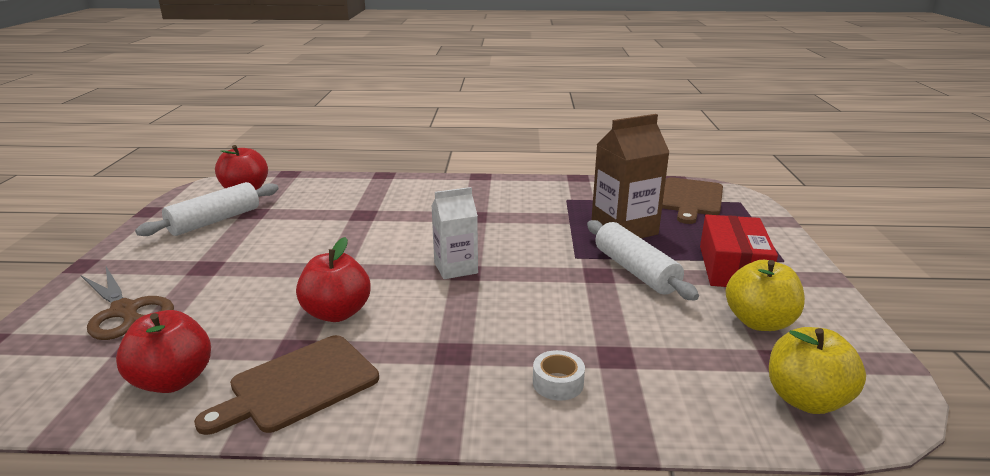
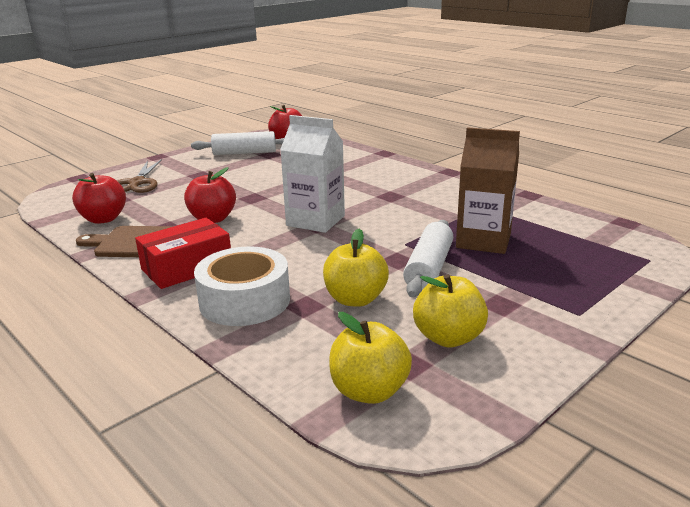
camera: 45 degrees right, 0 degrees up
(455, 268) = (315, 221): white carton -> white carton, size x1.52
(558, 383) = (244, 301): white tape -> white tape, size x2.28
(640, 327) = (355, 299): none -> yellow apple
(690, 199) = (600, 241): brown cutting board -> none
(732, 267) = (515, 298): red box -> red box (187, 267)

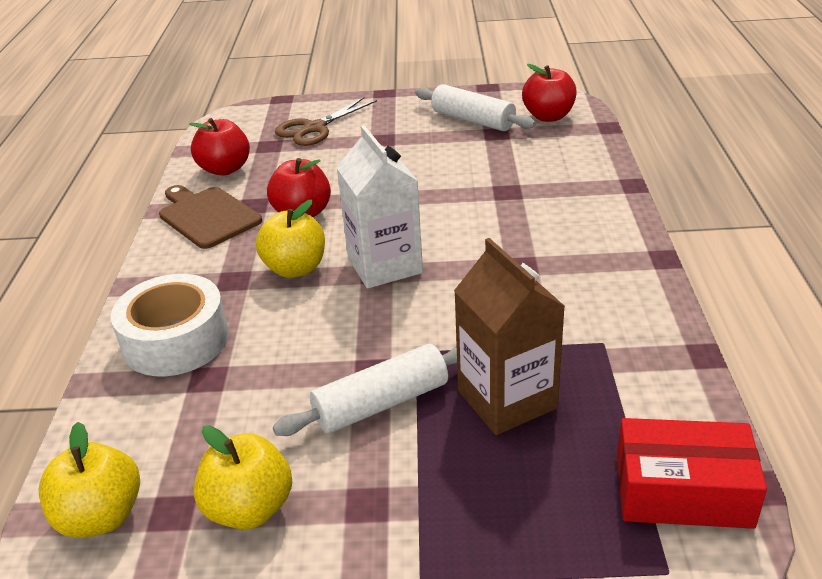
camera: 45 degrees right, 10 degrees up
(187, 267) = (196, 270): red box -> red box (682, 491)
(355, 299) = (255, 399): yellow apple -> yellow apple (295, 268)

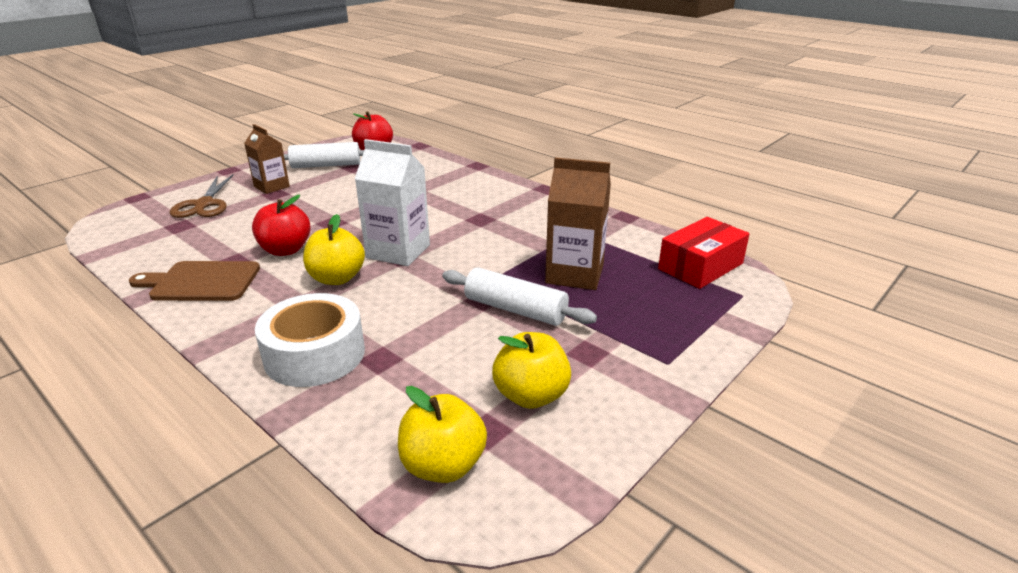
camera: 50 degrees left, 5 degrees down
(225, 169) = (163, 251): red apple -> none
(381, 403) = (515, 309): white rolling pin -> white rolling pin turned 75 degrees counterclockwise
(391, 129) = (272, 186): none -> brown carton

